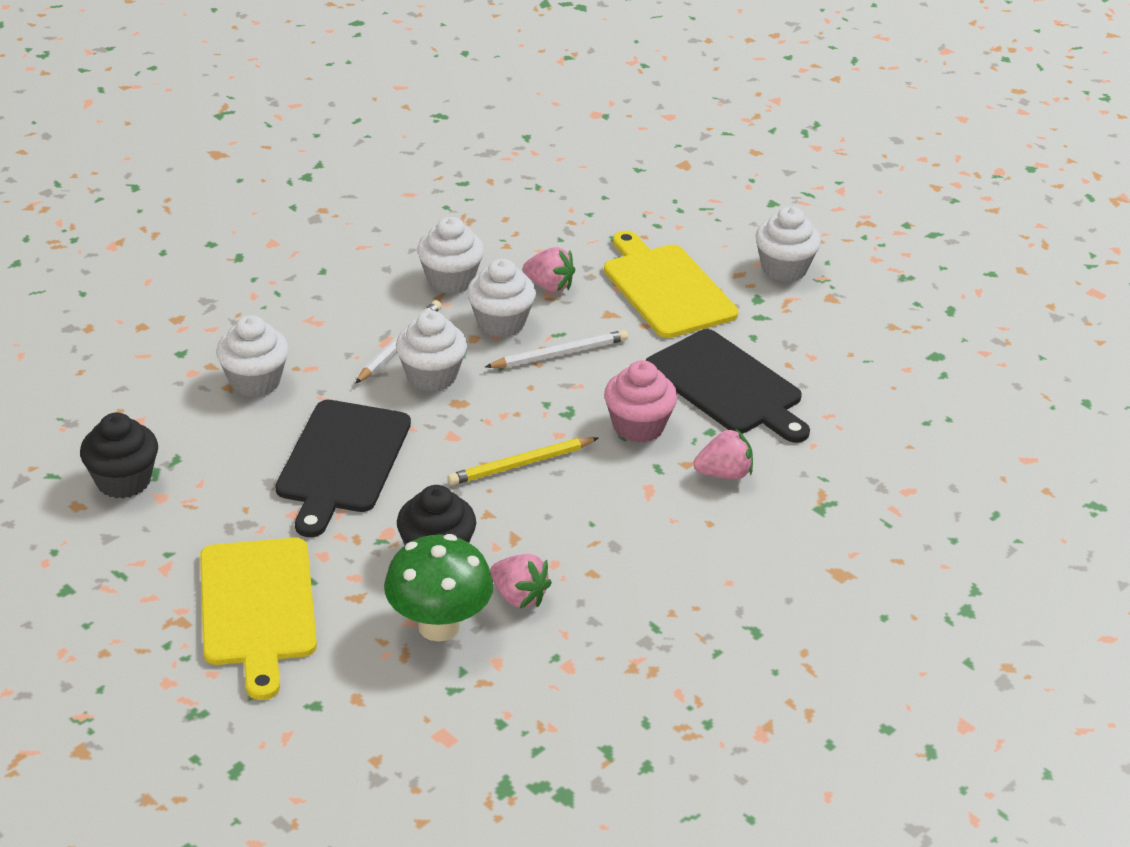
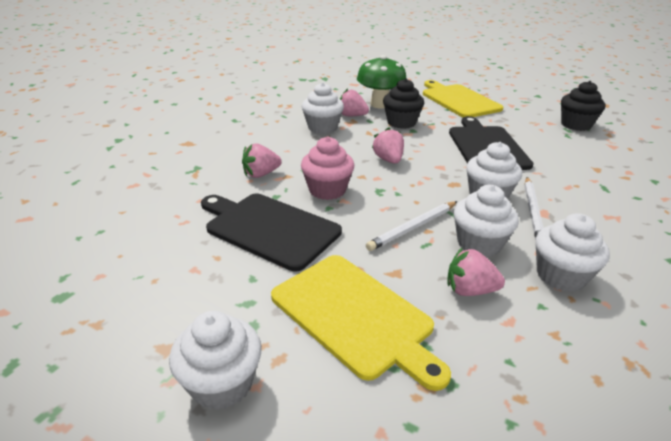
camera: 165 degrees right, 5 degrees down
(255, 381) = (587, 173): white cupcake -> white cupcake (322, 128)
(521, 464) = (388, 160): yellow pencil -> pink strawberry

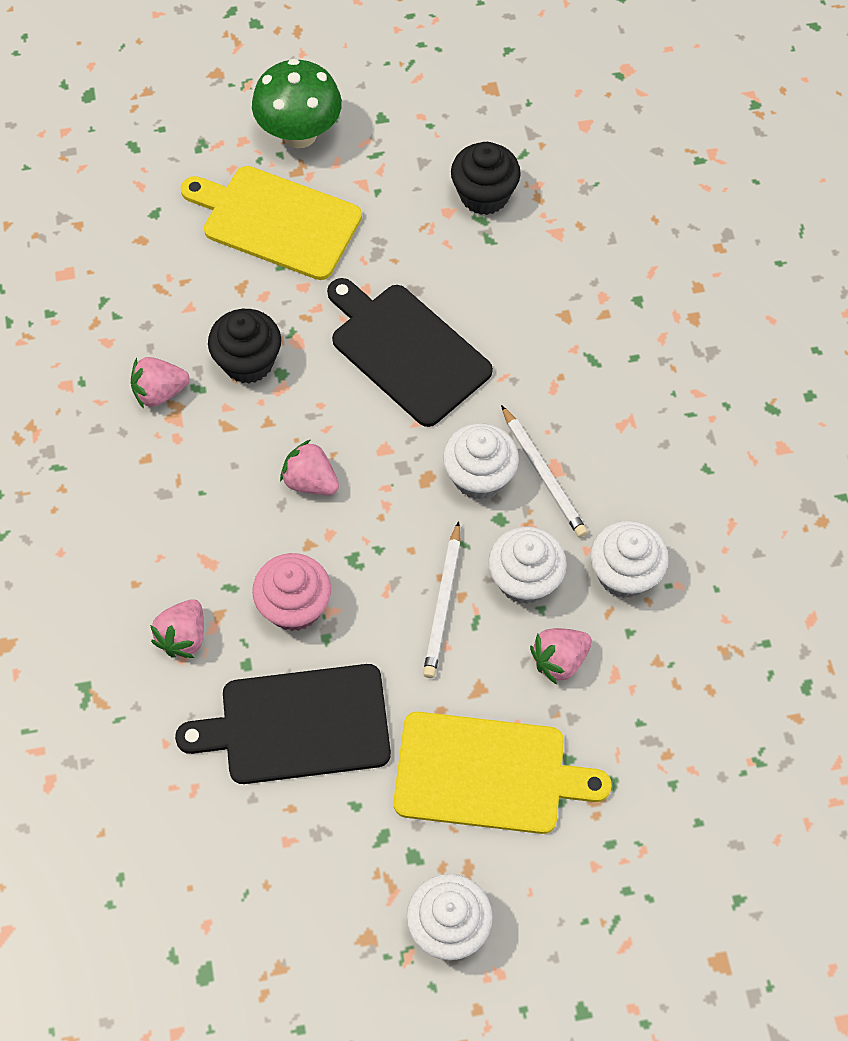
camera: 40 degrees left, 30 degrees up
(322, 128) = (150, 460): white cupcake -> none
(380, 104) = (170, 323): green mushroom -> green mushroom (299, 134)

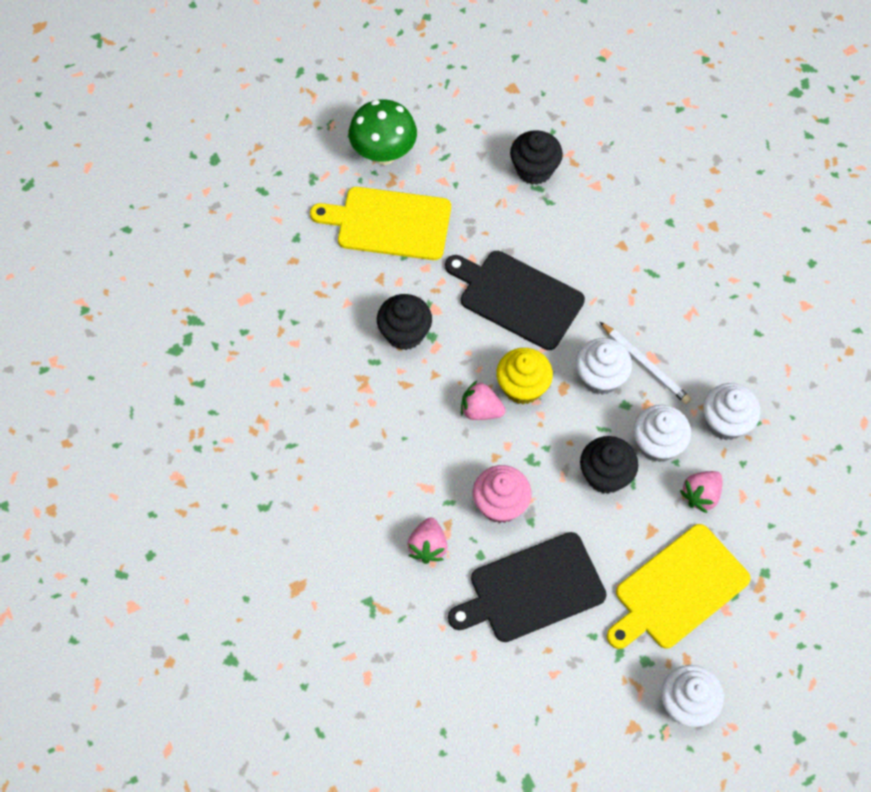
camera: 15 degrees left, 0 degrees up
(160, 392) = (347, 371): pink strawberry -> none
(374, 464) = (522, 387): none -> yellow cupcake
(443, 603) = (605, 475): white pencil -> black cupcake
(487, 774) = (678, 589): yellow cutting board -> yellow cutting board turned 150 degrees clockwise

